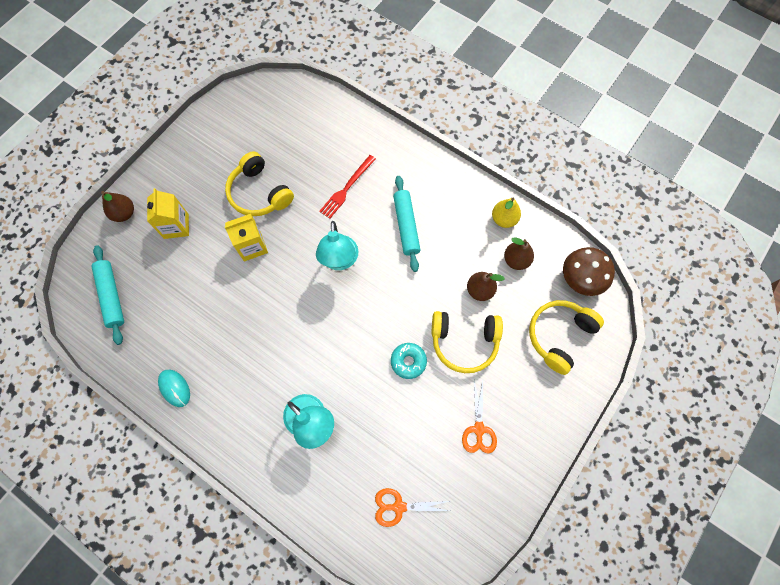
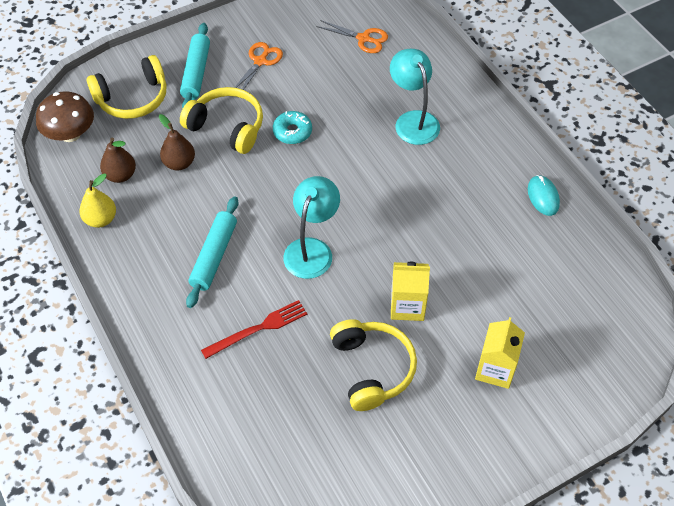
camera: 155 degrees left, 15 degrees down
(111, 296) = (597, 315): turquoise rolling pin -> turquoise rolling pin (196, 73)
(124, 213) = (561, 415): brown pear -> none

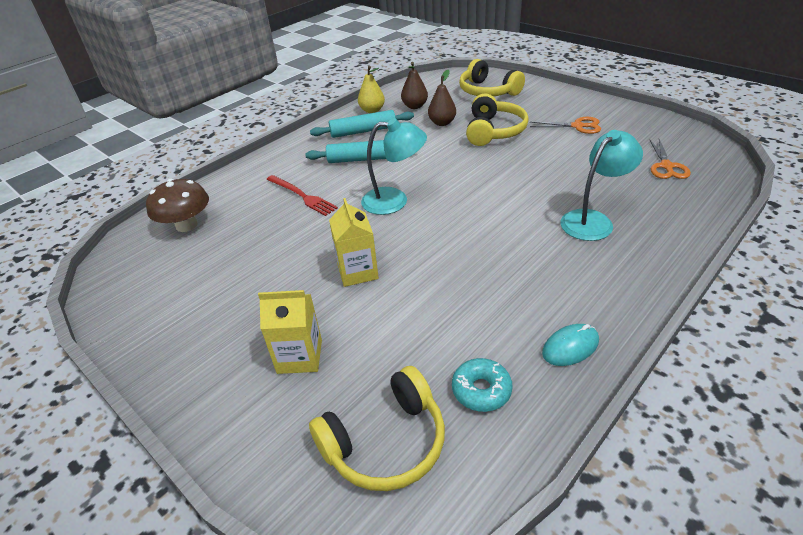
camera: 75 degrees right, 15 degrees down
(70, 134) = (437, 82): brown mushroom -> brown mushroom (186, 225)
(196, 73) = (536, 105): turquoise rolling pin -> turquoise rolling pin (363, 131)
(292, 132) = (515, 159): turquoise donut -> turquoise donut (481, 390)
(372, 368) = (279, 266): yellow headphones -> yellow headphones (386, 442)

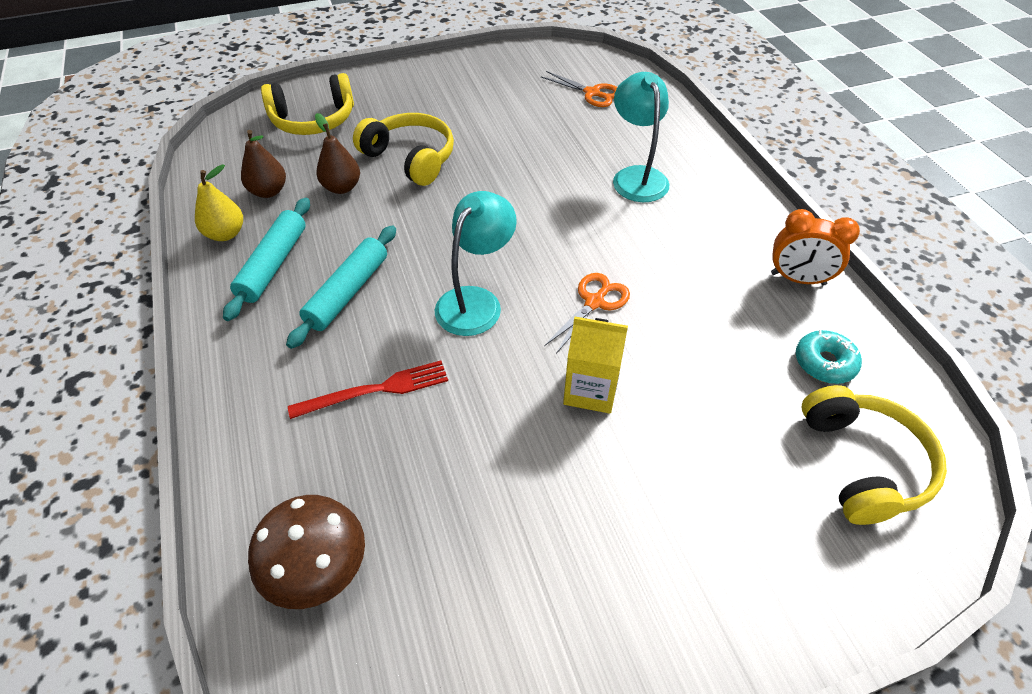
camera: 65 degrees left, 10 degrees up
(299, 356) = (709, 500): yellow carton -> none
(570, 347) = (798, 279): turquoise mouse -> orange clock
(577, 126) = (468, 102): orange scissors -> orange scissors (594, 302)

